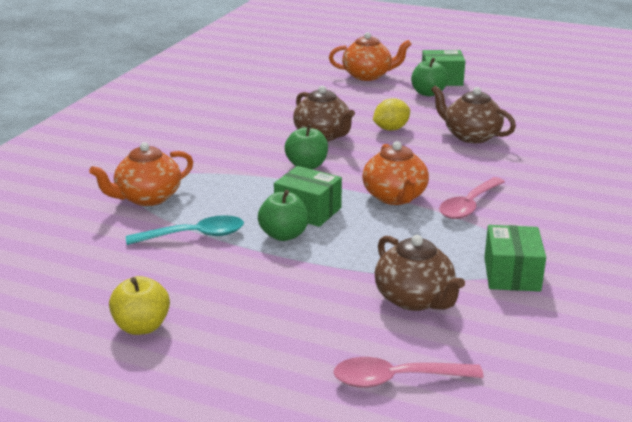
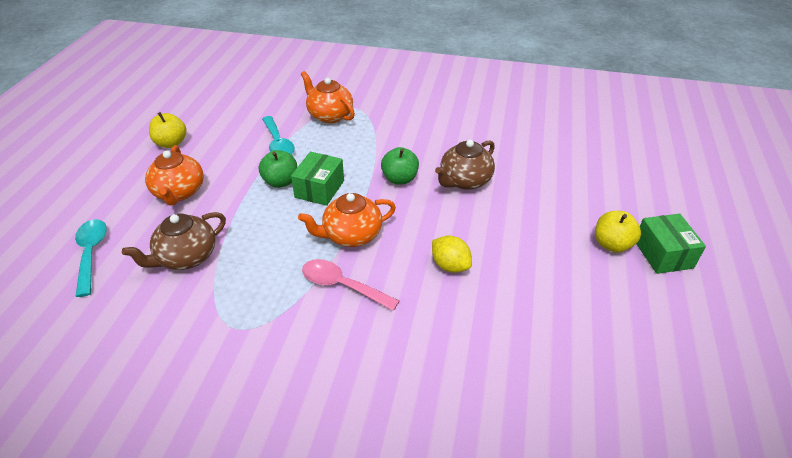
camera: 80 degrees right, 15 degrees up
(368, 75) = (634, 195): orange teapot -> orange teapot (179, 192)
(391, 129) = (498, 222): yellow lemon -> yellow lemon (450, 265)
(396, 379) = (91, 253): pink spoon -> turquoise spoon
(428, 93) = (612, 244): green apple -> yellow apple
(471, 136) = (506, 284): brown teapot -> none
(511, 274) = (218, 316): green box -> none

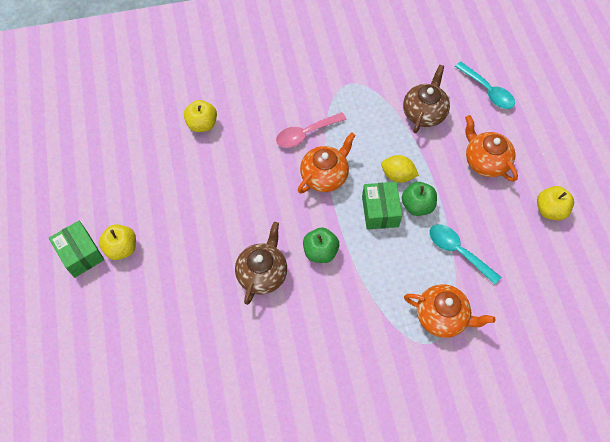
camera: 155 degrees right, 20 degrees up
(342, 285) = (306, 134): pink spoon -> pink spoon turned 150 degrees clockwise
(450, 265) = (240, 178): yellow lemon -> yellow lemon (397, 175)
(474, 349) = (202, 124): none -> yellow apple

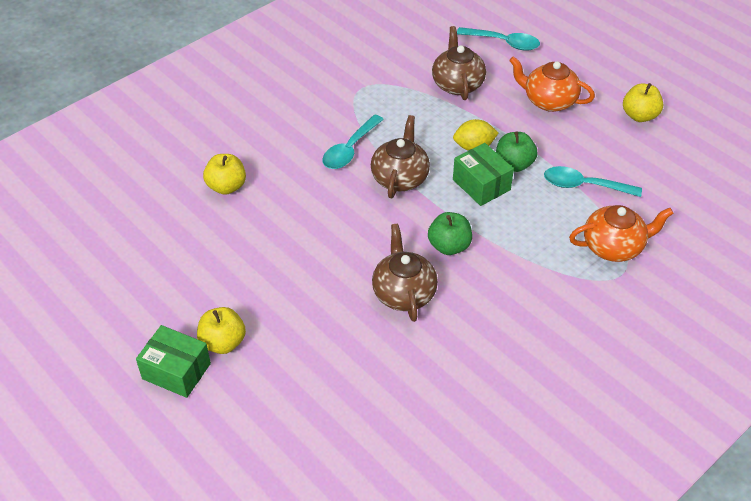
camera: 30 degrees left, 15 degrees down
(306, 134) = (350, 149): pink spoon -> turquoise spoon
(325, 176) = (400, 178): orange teapot -> brown teapot

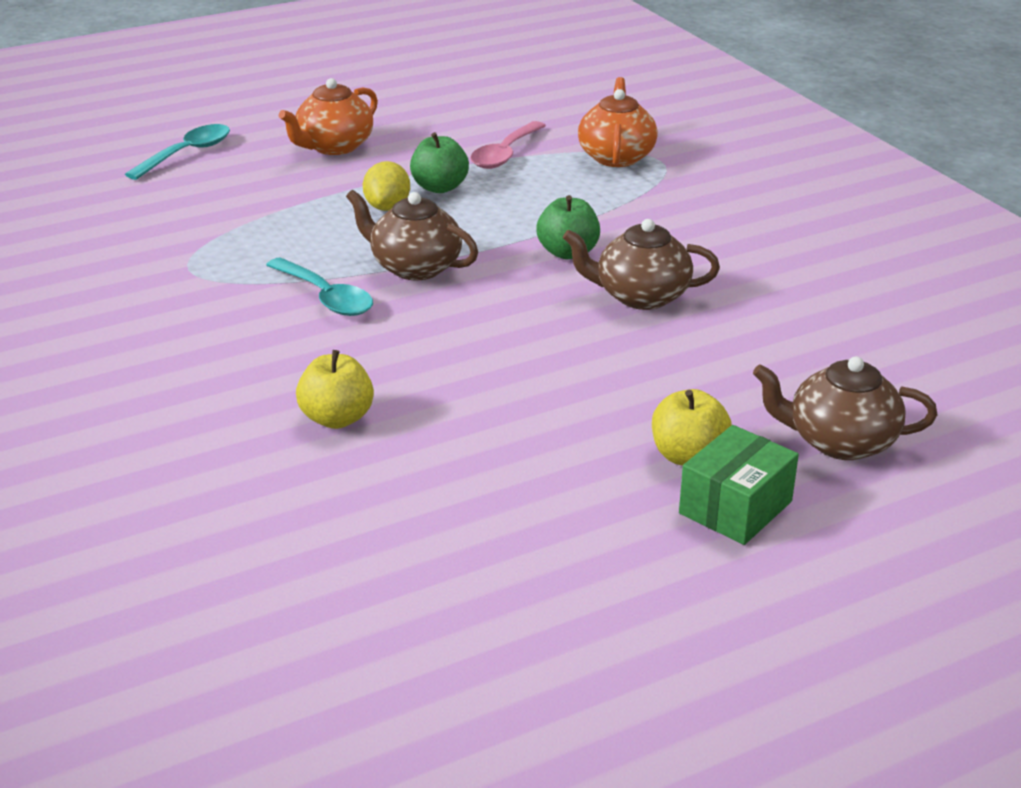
camera: 75 degrees left, 15 degrees down
(457, 84) = (247, 198): brown teapot -> brown teapot (839, 442)
(481, 185) = (464, 214): green box -> none
(584, 185) = (505, 154): turquoise spoon -> pink spoon
(639, 116) = (403, 103): yellow apple -> none

